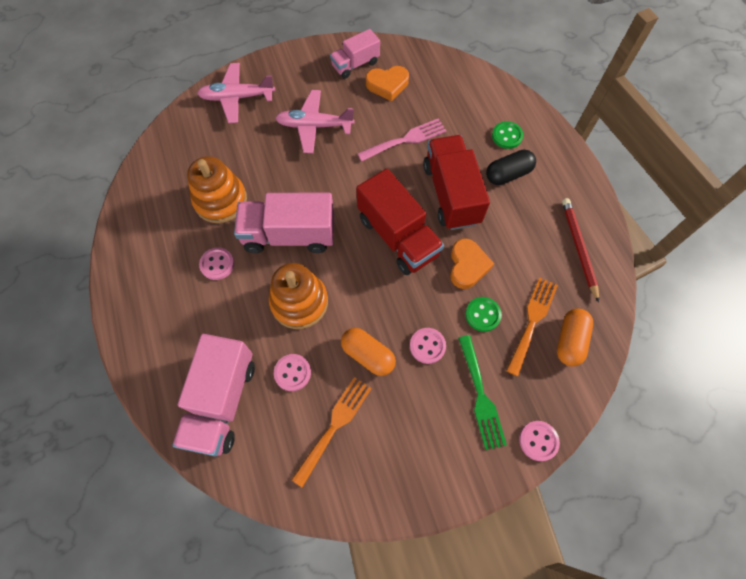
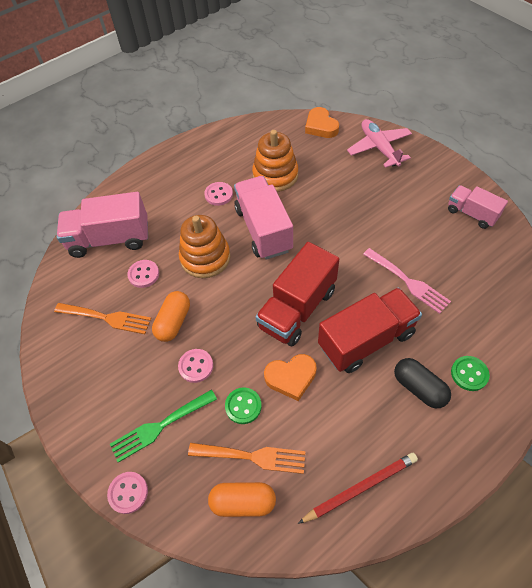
camera: 75 degrees right, 10 degrees down
(314, 126) = (381, 208): pink plane -> none
(387, 85) = (465, 246): orange heart -> orange heart (321, 126)

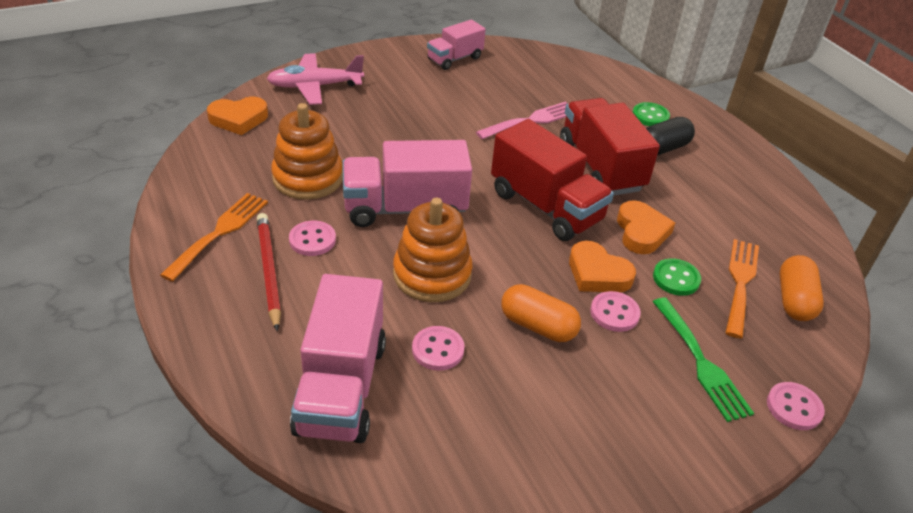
camera: 85 degrees left, 15 degrees down
(107, 318) = (510, 406): orange fork -> orange fork (220, 232)
(233, 351) = (597, 273): none -> orange heart
(360, 488) = (770, 212): red pencil -> red pencil (269, 271)

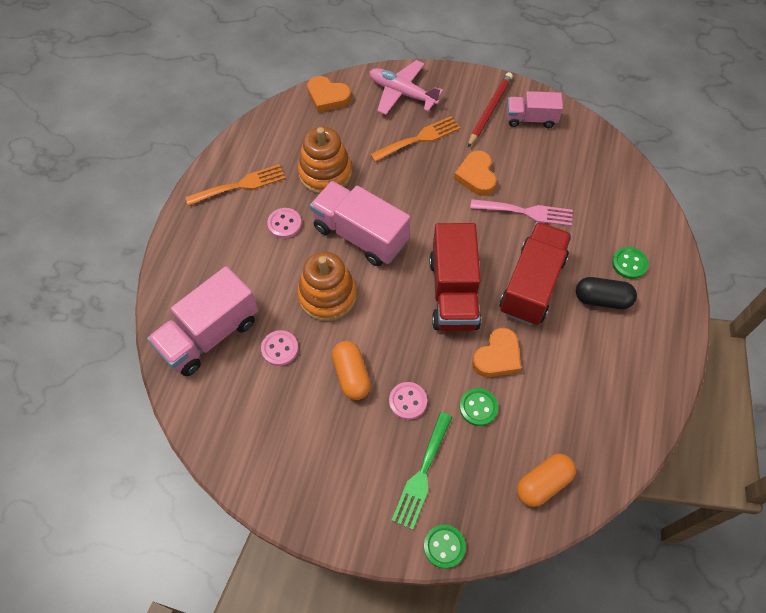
camera: 45 degrees right, 20 degrees up
(269, 271) = (242, 231): red pencil -> red pencil (489, 110)
(597, 273) = (429, 366): orange heart -> orange heart (476, 176)
(740, 282) = (520, 443): orange fork -> orange fork (419, 138)
(794, 407) = (444, 546): pink button -> green button

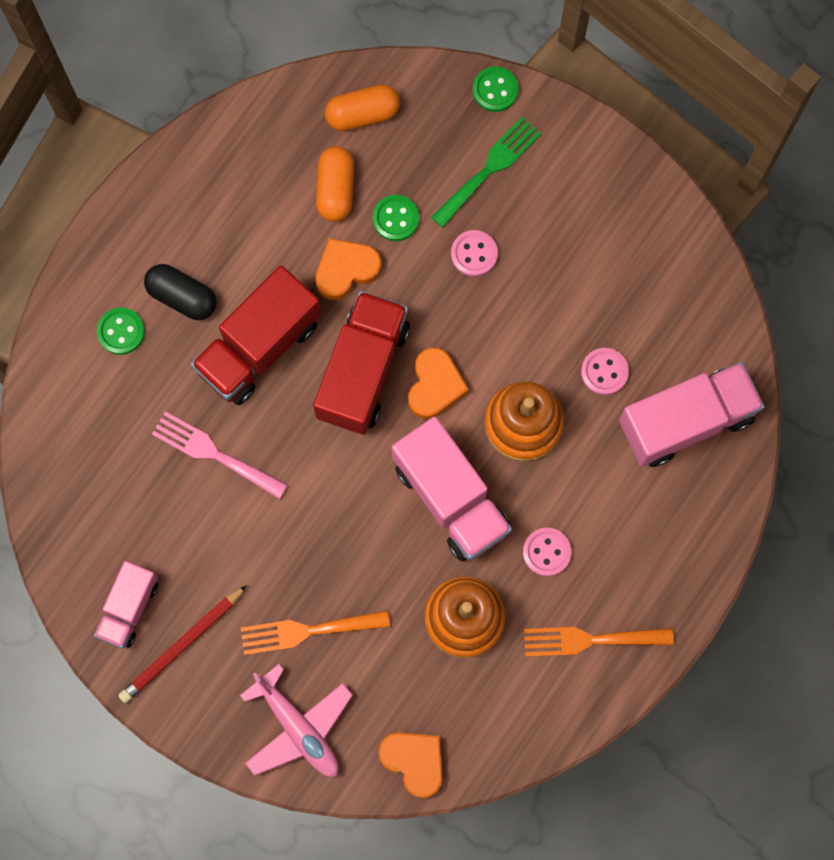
camera: 160 degrees left, 15 degrees up
(351, 375) = (528, 308): orange capsule -> orange capsule (335, 189)
(476, 176) = (254, 536): orange heart -> orange heart (435, 386)
(531, 119) = (129, 608): pink truck -> pink truck turned 90 degrees clockwise

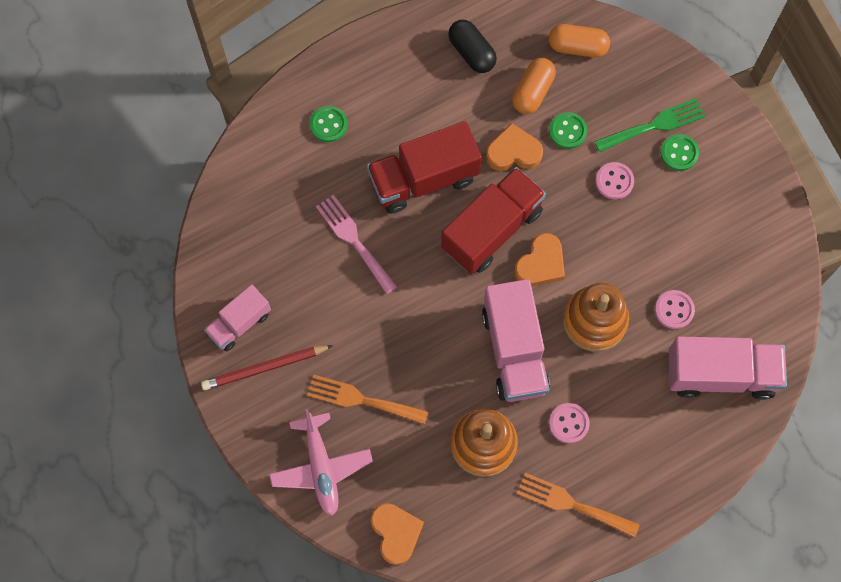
camera: 25 degrees right, 5 degrees down
(182, 297) = (384, 119): black capsule -> black capsule (472, 52)
(495, 90) = (684, 71): green button -> green button (679, 153)

